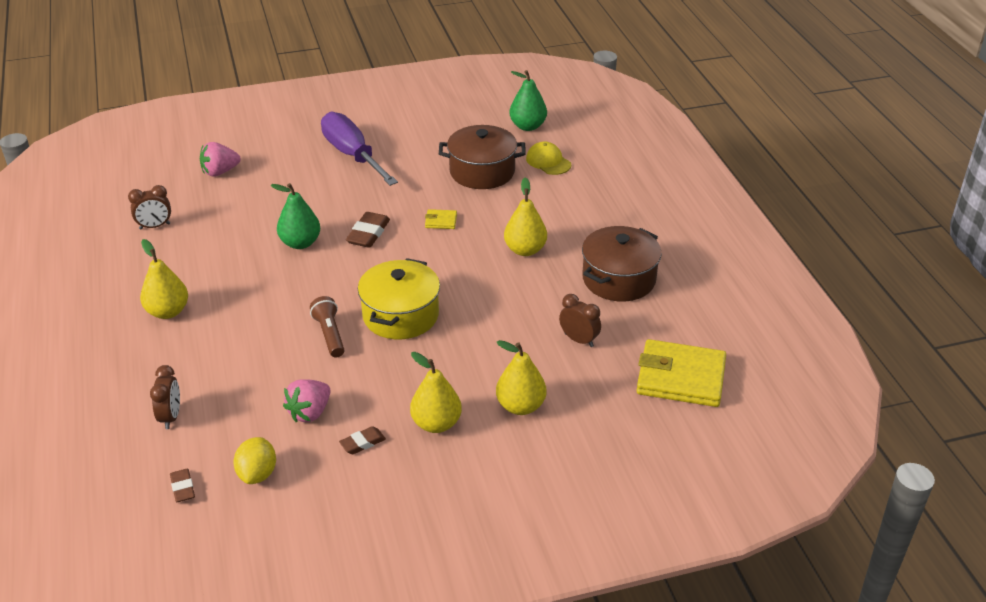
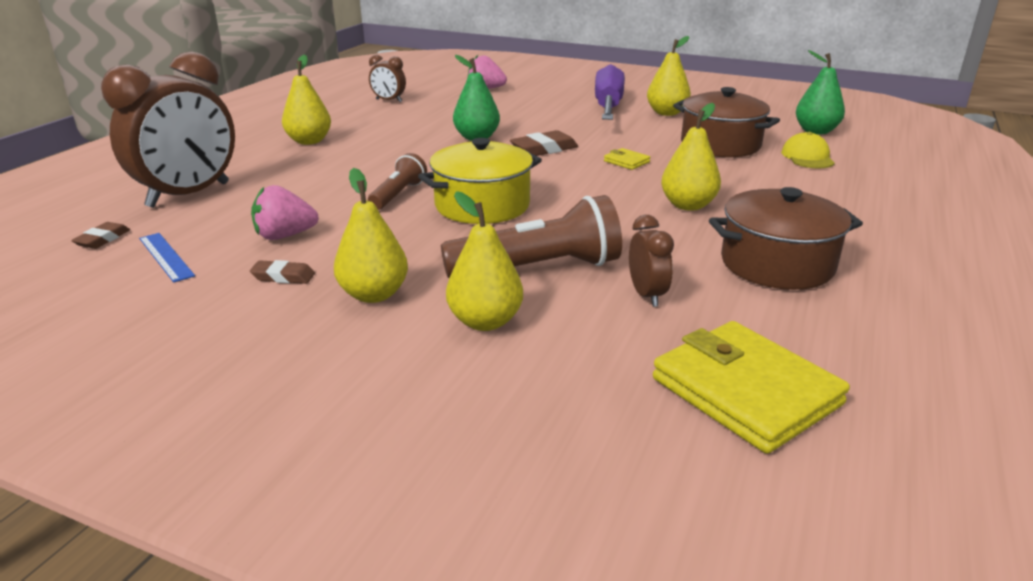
camera: 40 degrees right, 10 degrees down
(171, 417) = (189, 195): brown clock -> brown clock, size x2.20
(257, 474) = (165, 257): yellow lemon -> blue ruler
(406, 145) = (666, 113): none -> yellow pear
(501, 352) = (538, 268): none -> brown flashlight

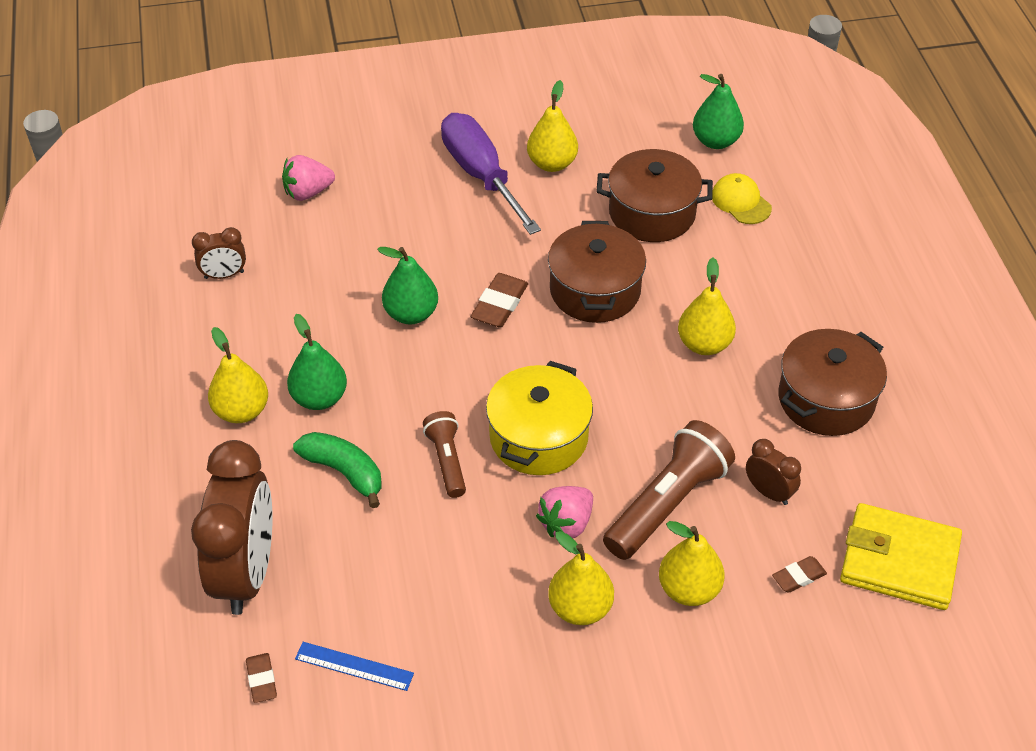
camera: 35 degrees left, 20 degrees up
(283, 277) = (486, 630): brown eraser -> brown eraser (798, 577)
(285, 236) = (420, 579): pink strawberry -> pink strawberry (566, 523)
(324, 178) = (344, 472): none -> green banana
(362, 149) = (319, 398): none -> green pear
(626, 161) = (595, 290): yellow wallet -> brown pot

